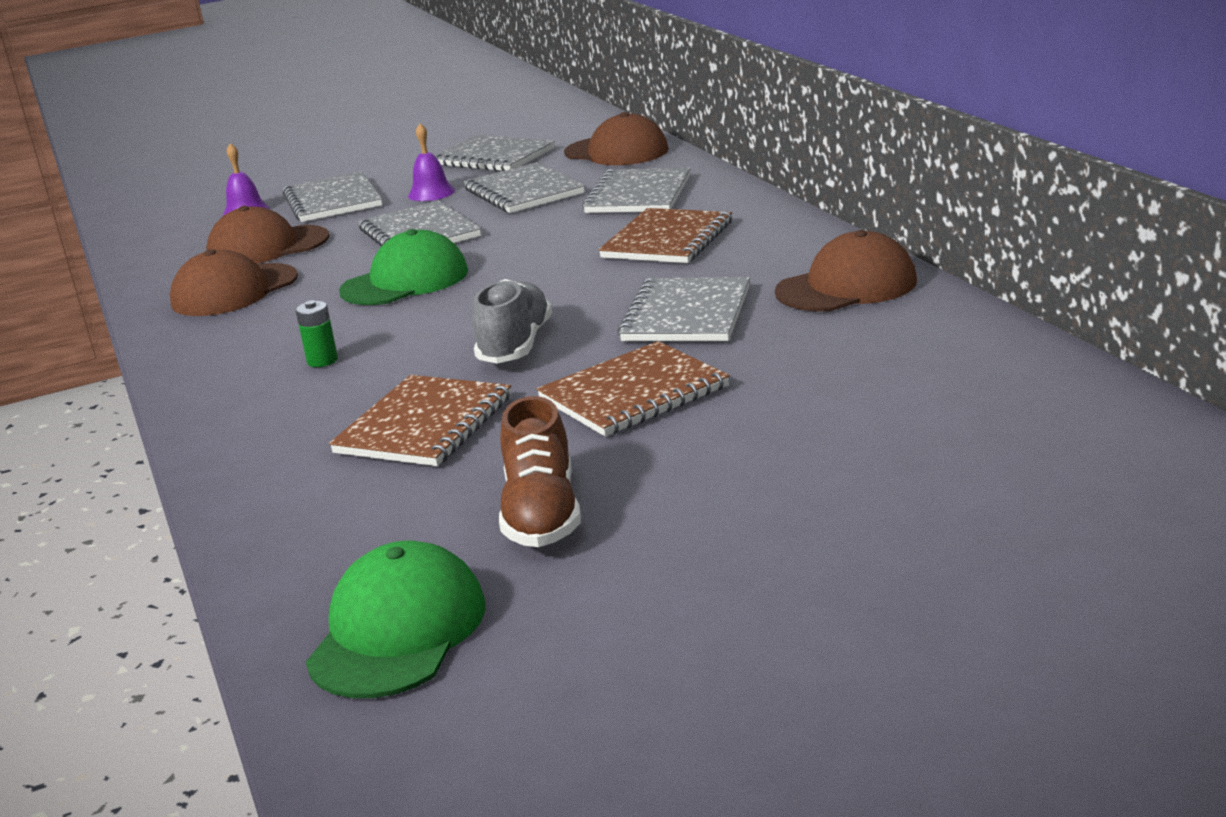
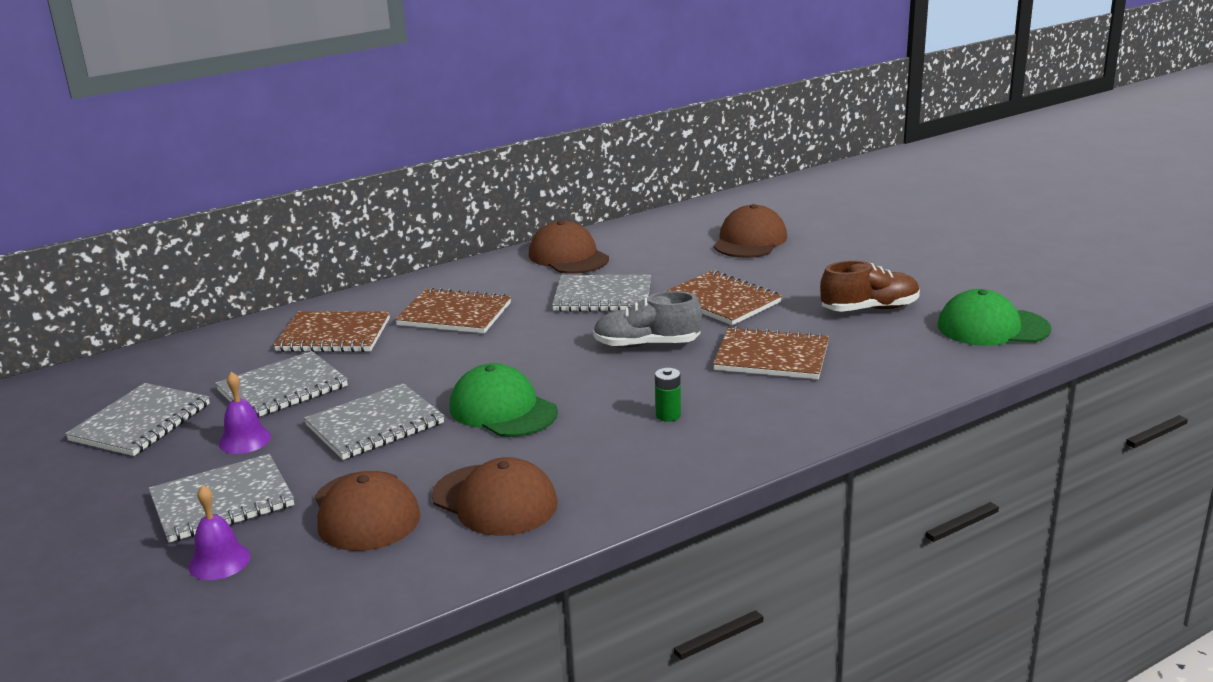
camera: 100 degrees left, 0 degrees up
(616, 151) = (190, 357): brown cap -> brown cap (750, 240)
(638, 195) = (334, 335): grey notebook -> brown notebook

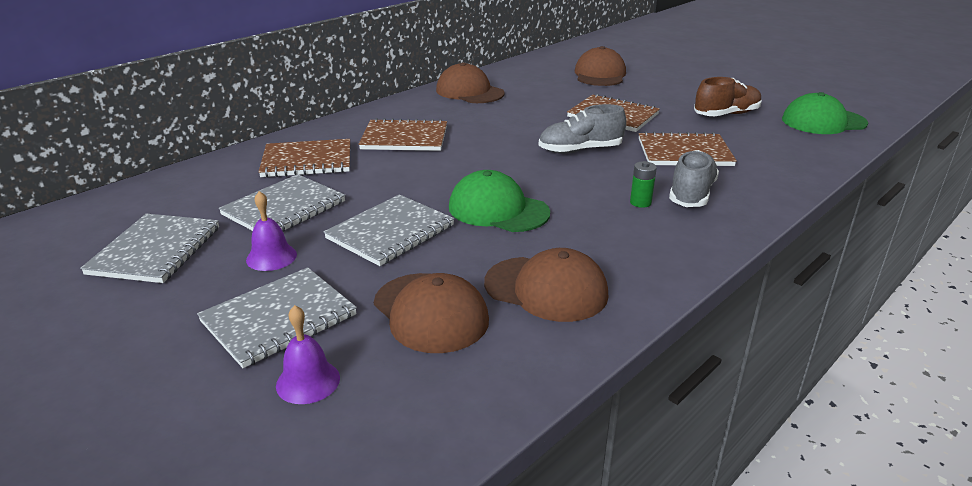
camera: 15 degrees left, 5 degrees up
(602, 296) = (518, 118): grey notebook -> none
(736, 410) = (691, 194): none -> grey shoe

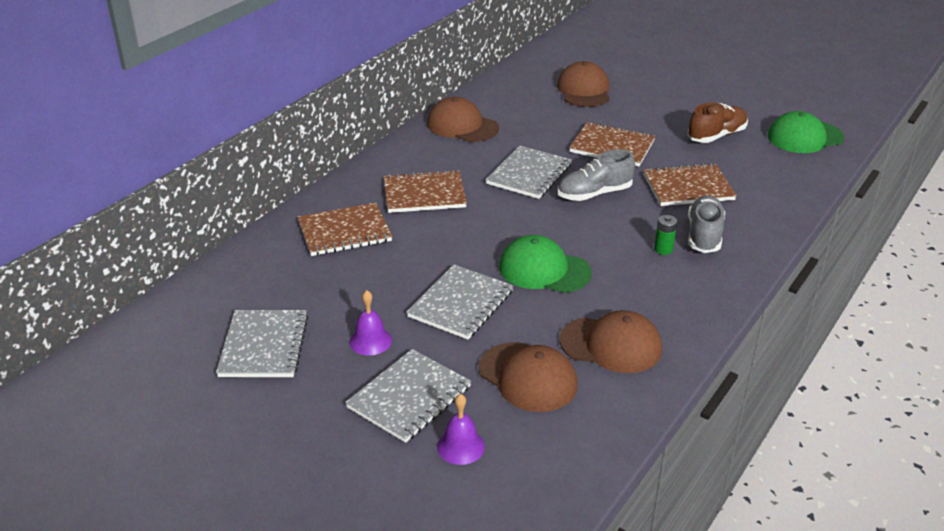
camera: 10 degrees left, 5 degrees up
(284, 208) = (353, 289): grey notebook -> grey notebook (529, 174)

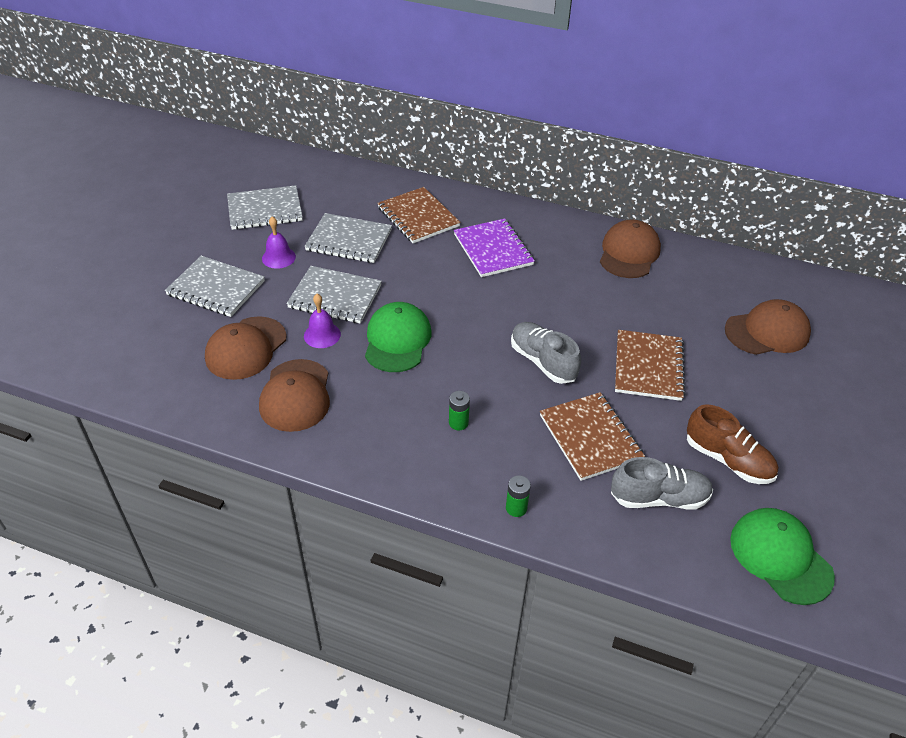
camera: 75 degrees right, 10 degrees up
(424, 194) = (493, 249): brown notebook -> purple notebook
(460, 446) = (164, 322): purple bell -> purple bell (322, 335)
(529, 174) = (558, 311): grey notebook -> grey notebook (349, 240)
(704, 235) = (496, 455): grey shoe -> grey shoe (659, 498)
(762, 235) = (516, 508): none -> green battery

